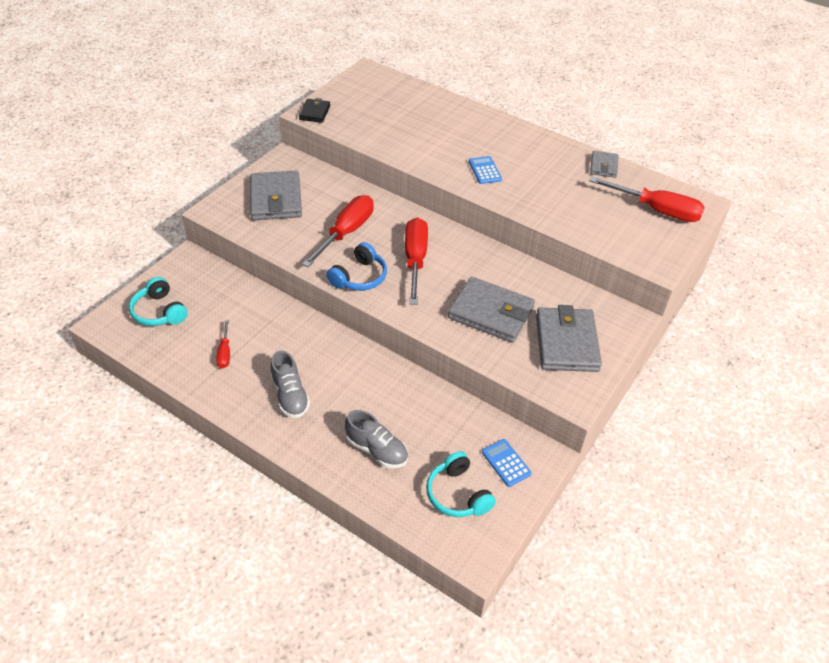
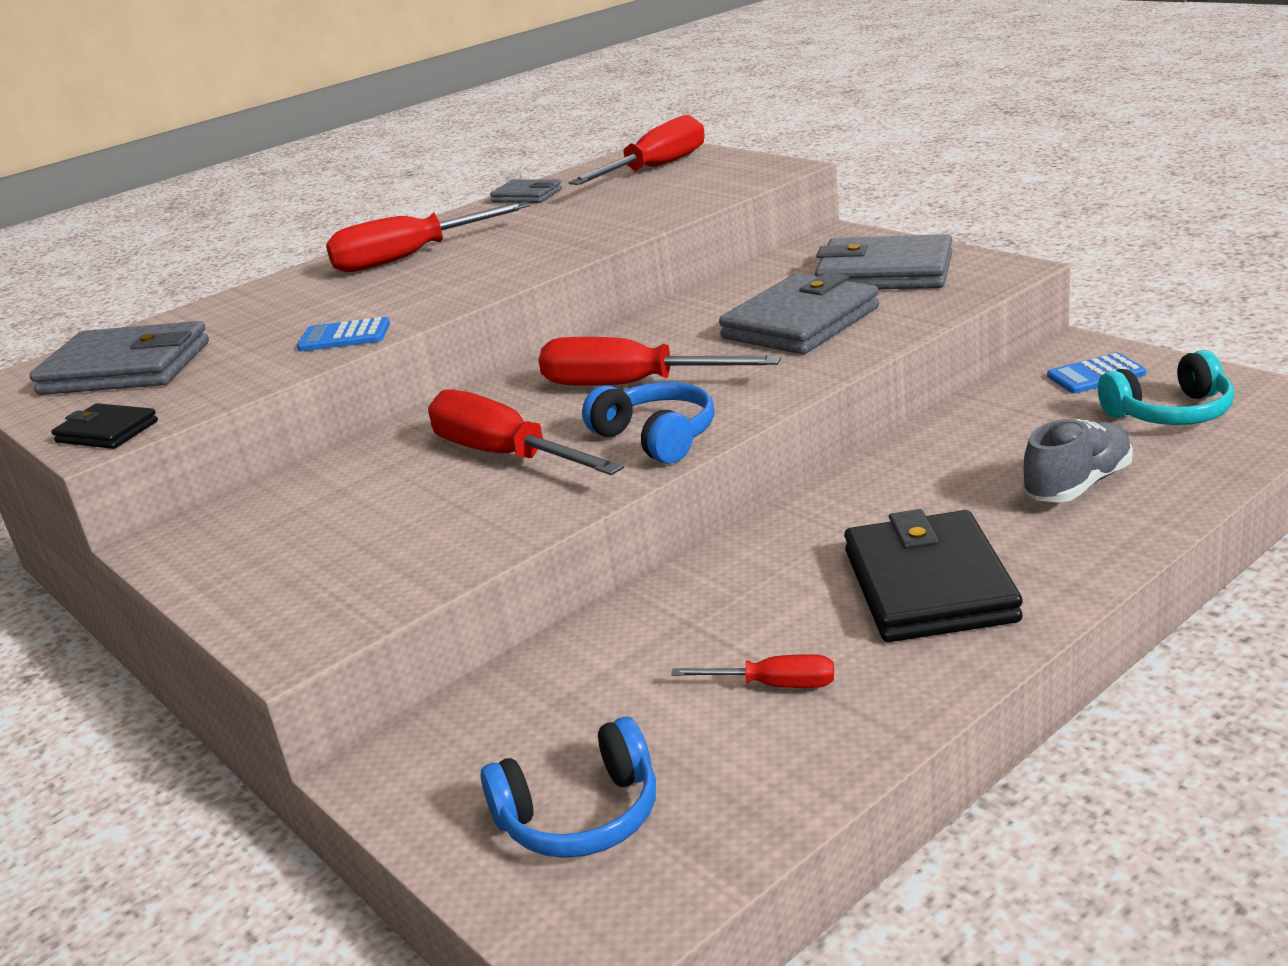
camera: 70 degrees left, 20 degrees down
(159, 312) = (580, 816): turquoise headphones -> blue headphones
(276, 199) = (322, 547): grey wallet -> grey wallet (126, 368)
(290, 396) = (929, 585): grey shoe -> black wallet
(485, 170) = (472, 269): blue calculator -> blue calculator (344, 336)
(504, 145) = (410, 257): none -> red screwdriver

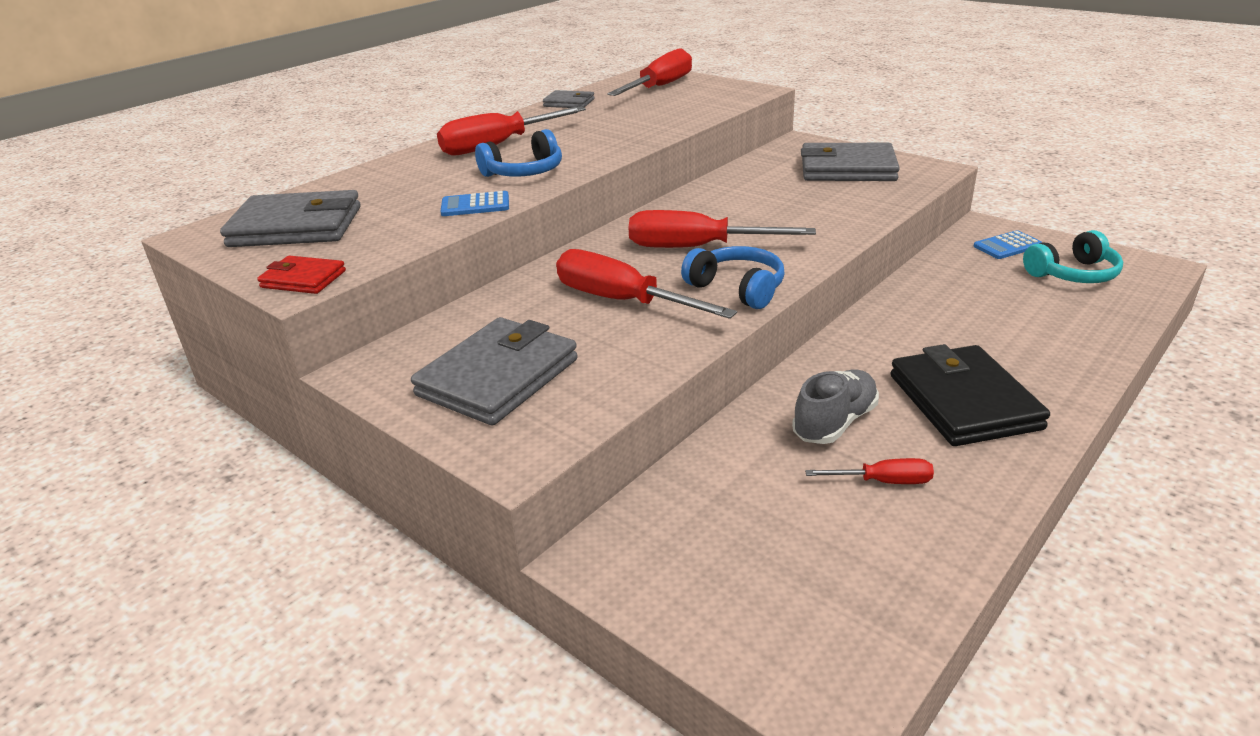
camera: 10 degrees left, 5 degrees up
(107, 432) = (303, 279): black wallet -> red wallet
(580, 816) = (777, 594): blue headphones -> blue headphones (524, 172)
(800, 323) = (804, 204): grey wallet -> grey wallet (498, 377)
(1077, 485) = (1034, 326): grey shoe -> grey shoe (834, 423)

